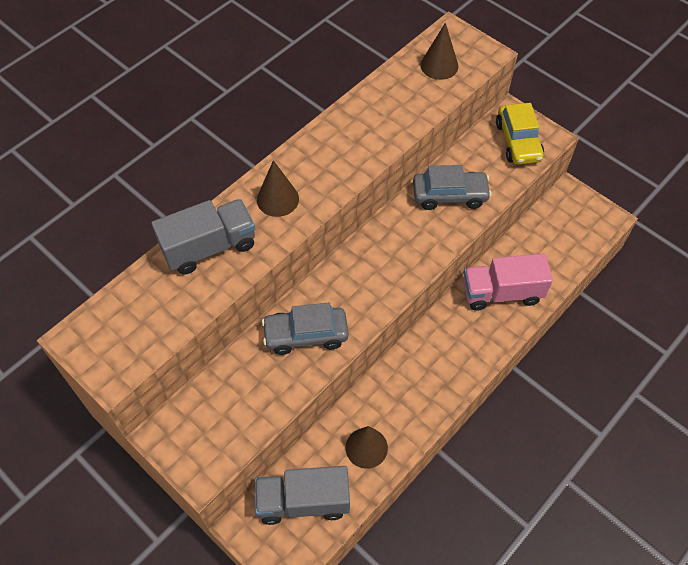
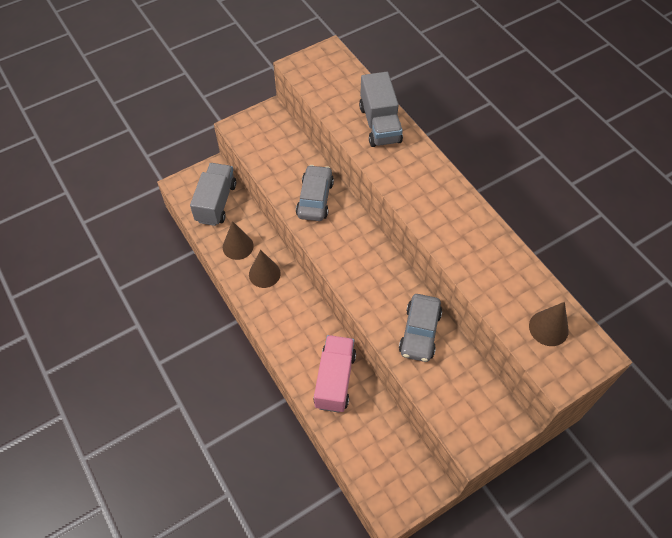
camera: 105 degrees right, 0 degrees up
(277, 199) = (413, 171): brown cone -> brown cone (264, 274)
(518, 141) = (473, 415): yellow car -> none

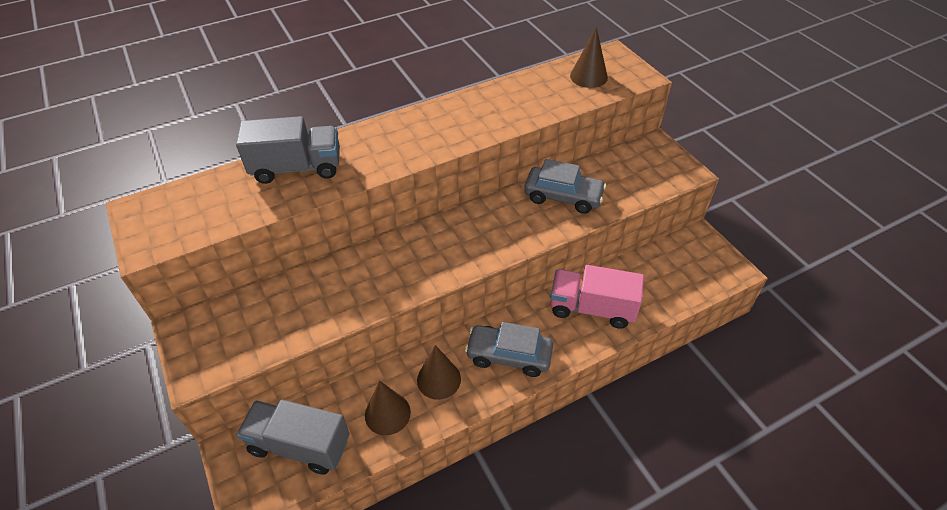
camera: 85 degrees left, 10 degrees down
(315, 199) = (363, 279): grey car -> grey car (509, 355)

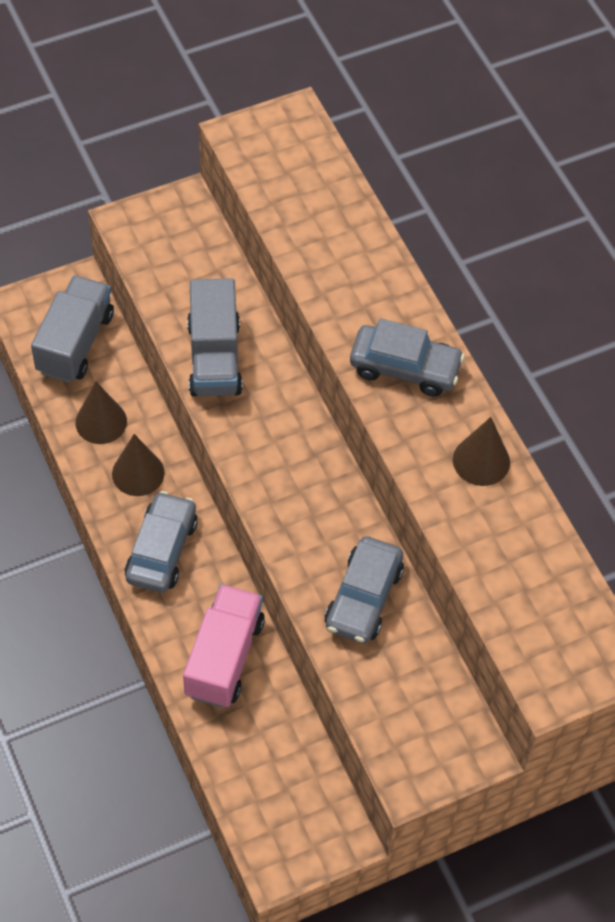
camera: 90 degrees right, 10 degrees up
(297, 168) = (354, 254): grey truck -> grey truck (214, 358)
(406, 139) = (405, 368): none -> grey car
(588, 76) = (549, 614): brown cone -> brown cone (481, 460)

